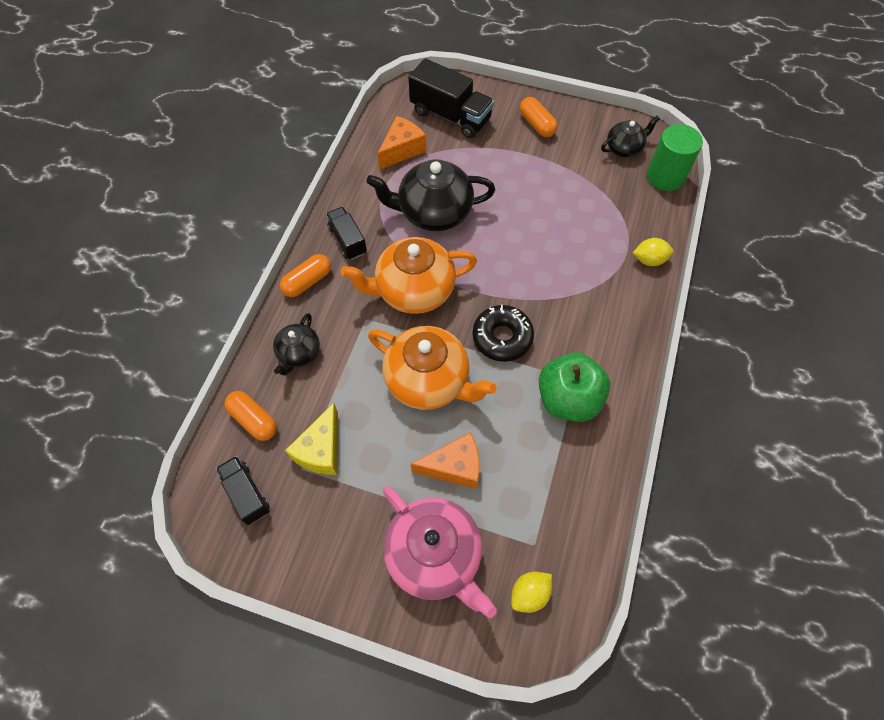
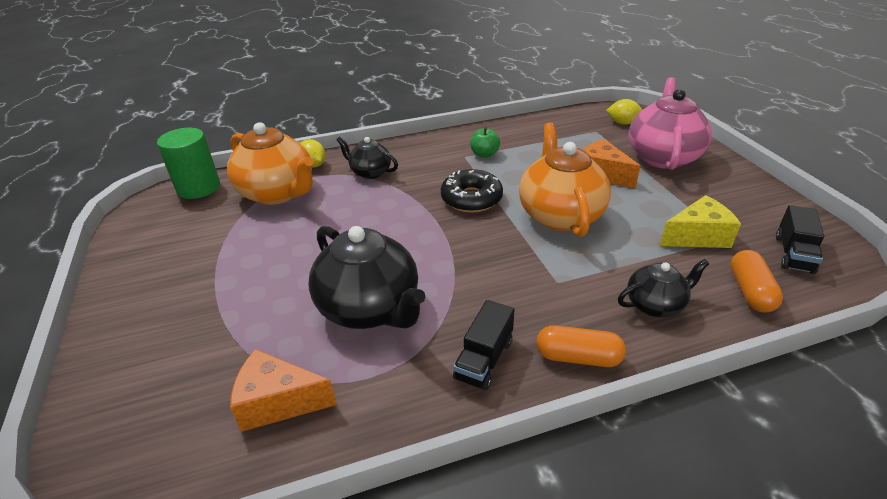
camera: 125 degrees left, 25 degrees down
(413, 291) = (487, 268): orange teapot -> orange teapot (278, 193)
(450, 116) = (169, 387): black truck -> none
(536, 124) = (152, 295): orange capsule -> none
(568, 399) = (484, 154): green apple -> green apple, size x0.50
(624, 148) = (167, 221): black teapot -> black teapot (370, 172)

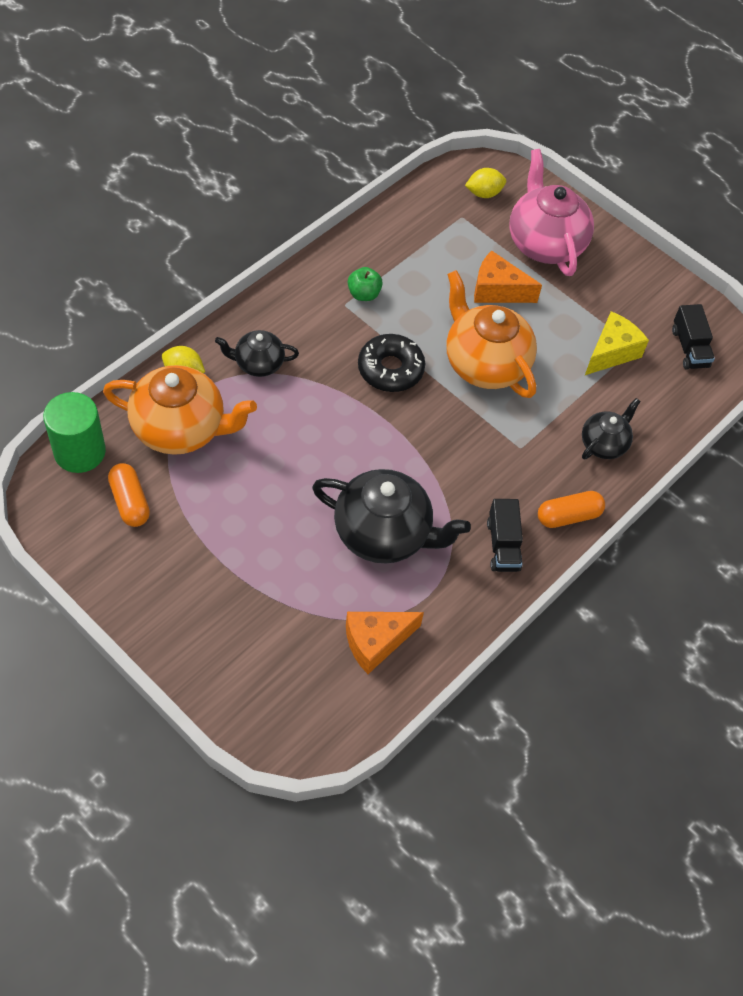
camera: 35 degrees left, 20 degrees up
(750, 291) = (667, 403): orange capsule -> orange capsule (130, 502)

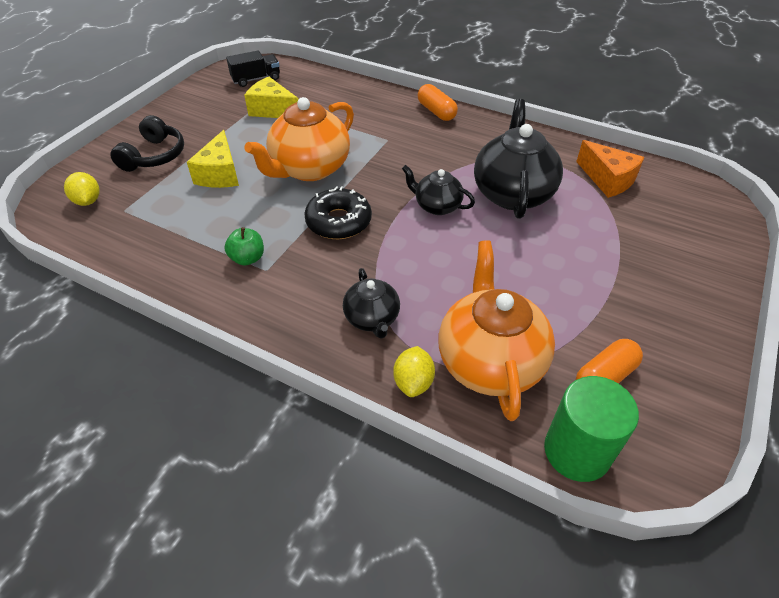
camera: 100 degrees left, 10 degrees down
(497, 290) = (220, 174): orange cheese -> yellow cheese
(503, 545) = (481, 135): black truck -> none
(545, 243) = (154, 156): pink teapot -> black headphones
(604, 444) = (363, 104): black teapot -> black teapot (437, 206)

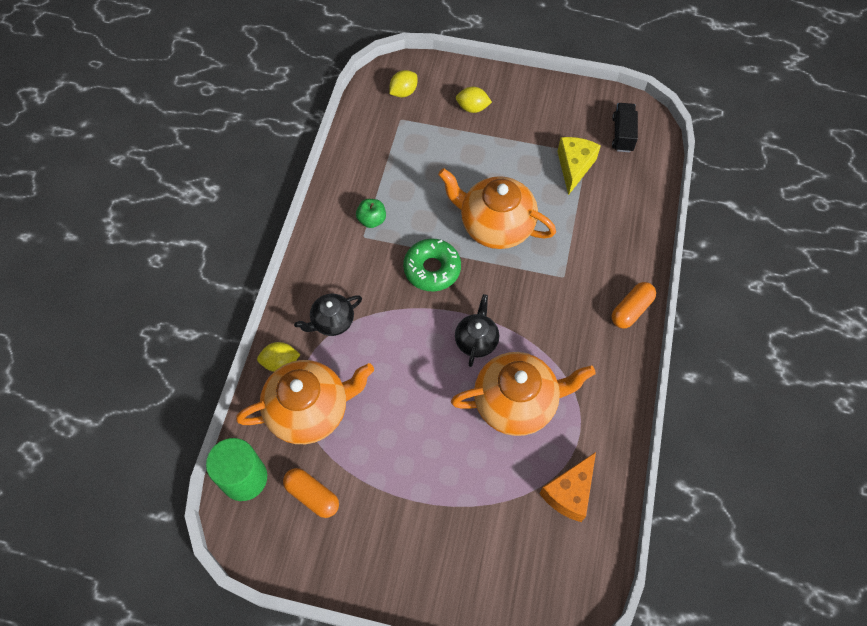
camera: 75 degrees right, 15 degrees up
(154, 156) = (472, 108): black headphones -> yellow lemon
(220, 174) = (465, 163): yellow cheese -> none
(256, 79) = (622, 134): black truck -> black truck turned 135 degrees counterclockwise
(338, 221) = (432, 269): black donut -> green donut
(512, 193) = (516, 403): black teapot -> orange teapot

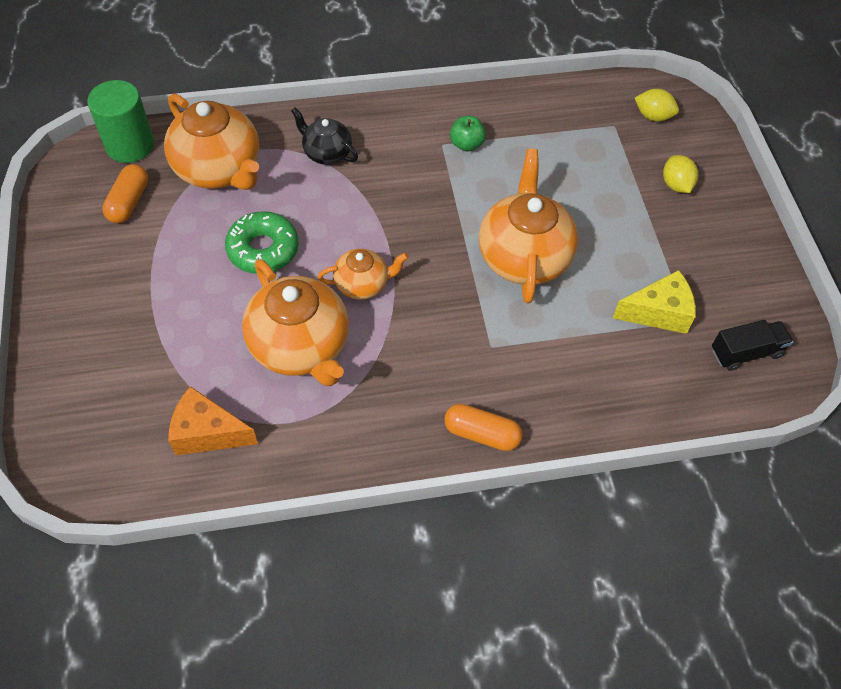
camera: 65 degrees right, 5 degrees down
(280, 362) = (262, 129): yellow lemon -> none
(432, 269) = (433, 216): green donut -> green donut (263, 249)
(476, 340) = (363, 284): black teapot -> orange teapot

